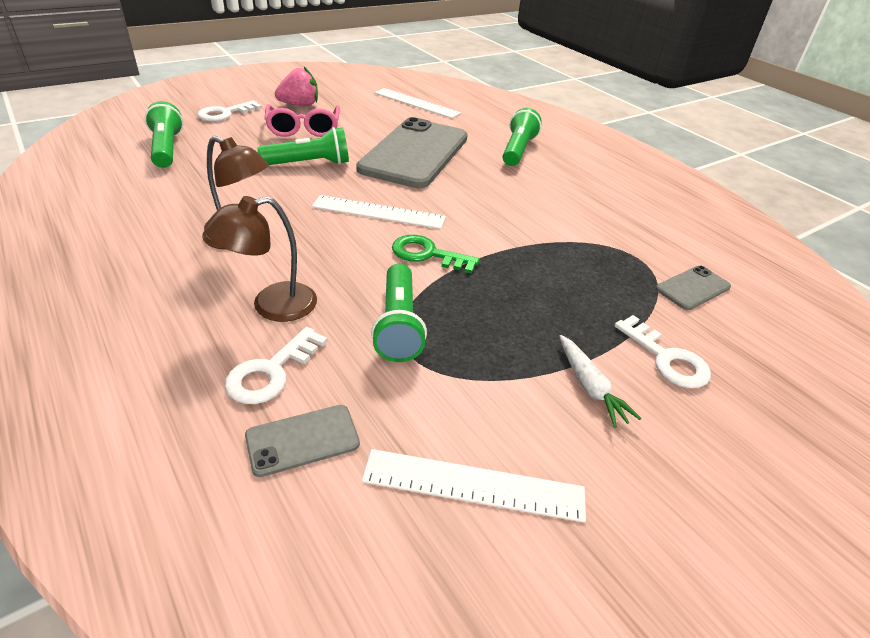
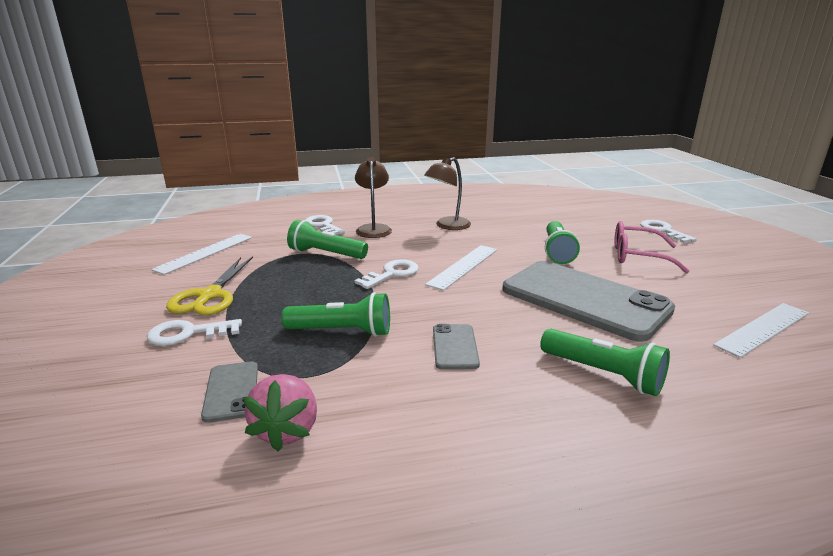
camera: 115 degrees right, 15 degrees down
(167, 149) = (583, 213): green flashlight -> green flashlight (342, 331)
(299, 105) = (705, 260): pink strawberry -> pink strawberry (287, 430)
(302, 440) = (275, 227): grey phone -> grey phone (455, 347)
(427, 254) = (392, 274): green key -> white key
(589, 387) = (210, 295): white carrot -> yellow scissors

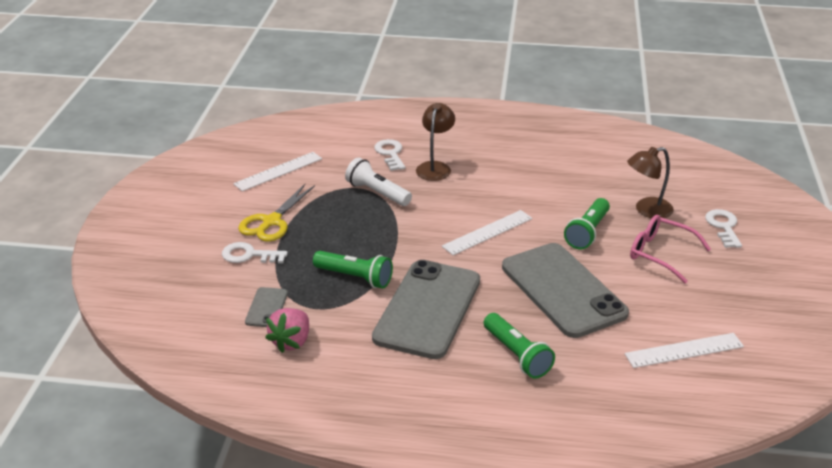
camera: 20 degrees right, 10 degrees up
(326, 254) = (377, 193): green flashlight -> white flashlight
(392, 274) = (421, 228): white key -> none
(447, 226) = (508, 177): brown lamp -> brown lamp (647, 210)
(455, 347) = (428, 309): grey phone -> grey phone, size x2.36

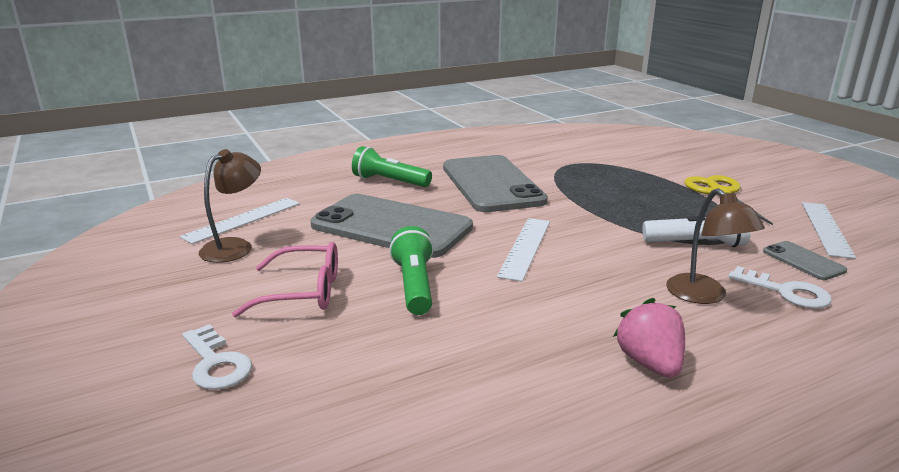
camera: 145 degrees right, 10 degrees down
(249, 255) = (679, 172): white key -> none
(266, 307) = (601, 155): grey phone -> grey phone (803, 261)
(291, 341) = (552, 149): pink strawberry -> pink strawberry (649, 363)
(355, 277) = (578, 183): green flashlight -> none
(647, 210) = (354, 345): brown lamp -> brown lamp (235, 246)

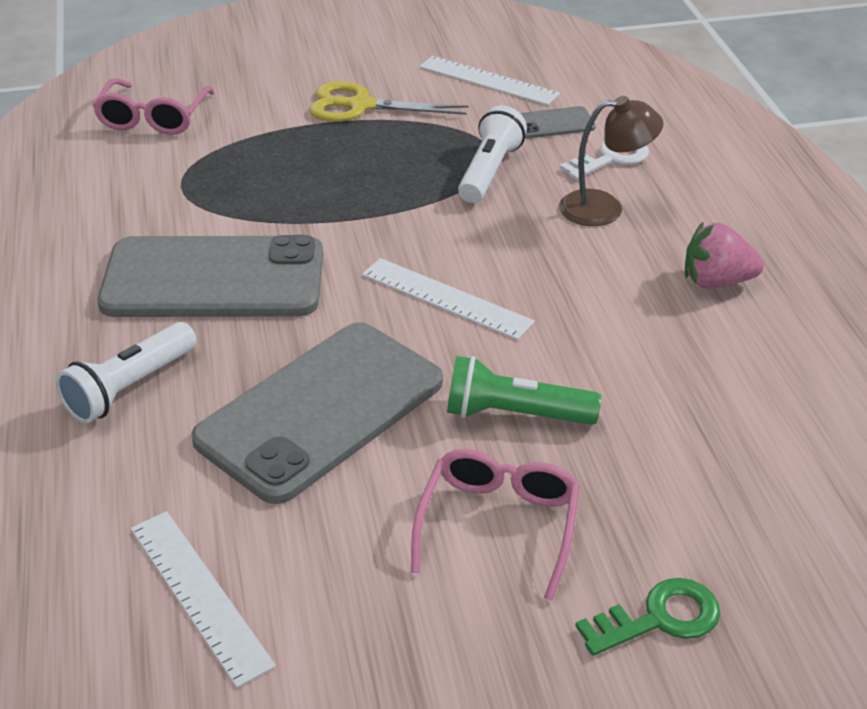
camera: 75 degrees left, 15 degrees up
(216, 363) = (660, 618): white key -> green key
(235, 246) = (312, 605): brown lamp -> none
(389, 181) = (129, 387): green flashlight -> white flashlight
(627, 148) = (153, 118): none -> pink glasses

